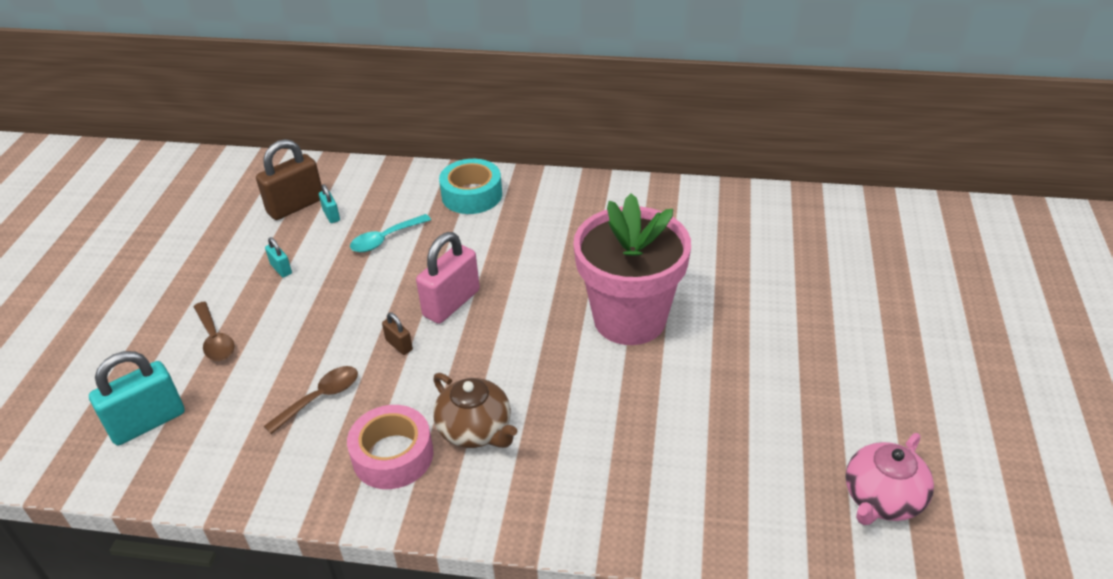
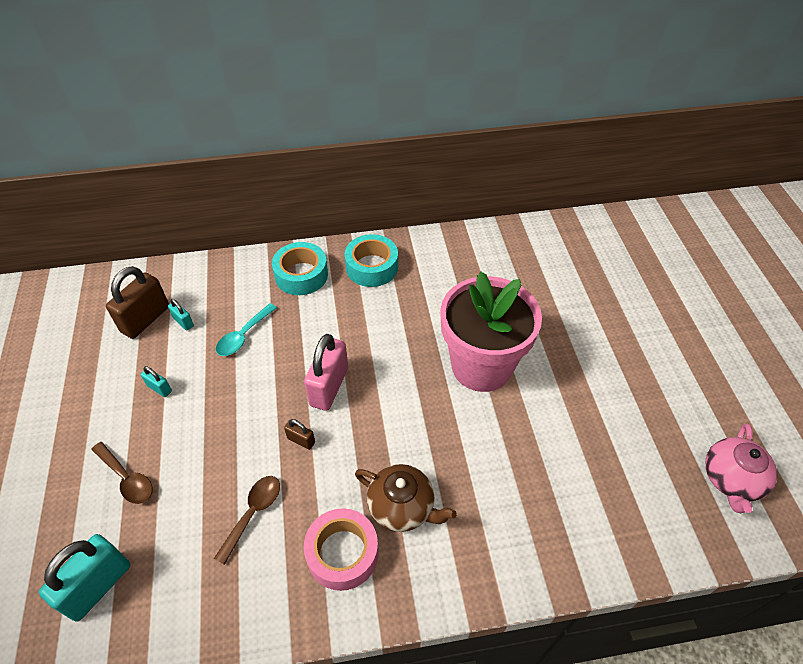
camera: 20 degrees left, 10 degrees up
(552, 201) = (372, 267): none -> turquoise tape

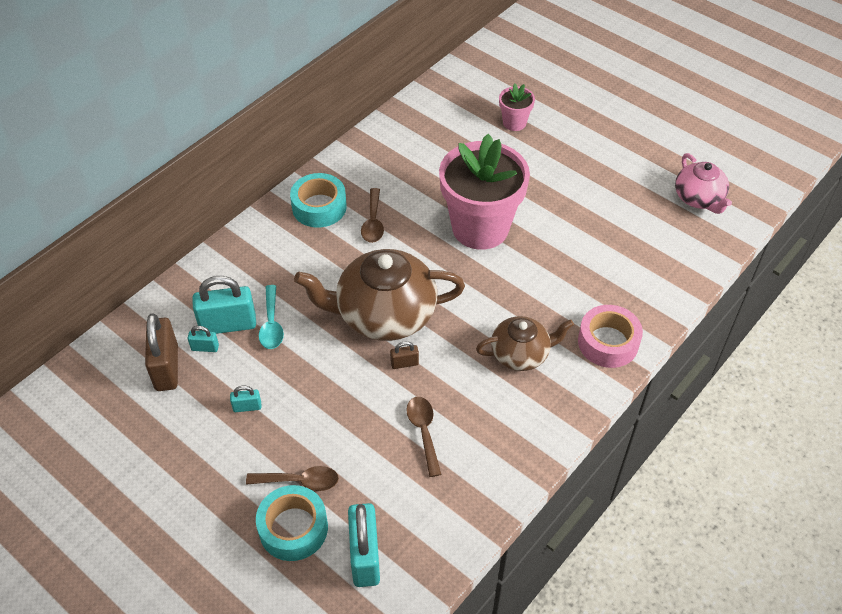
camera: 40 degrees left, 0 degrees up
(216, 315) = (228, 325): none -> turquoise padlock
(301, 275) = (266, 249): turquoise tape -> turquoise tape (293, 528)
(329, 387) = (384, 314): pink padlock -> brown teapot
(342, 553) = (512, 409): pink tape -> pink tape (608, 342)
(399, 304) = (373, 222): none -> brown spoon
(604, 293) = (514, 123): none -> pink flower pot

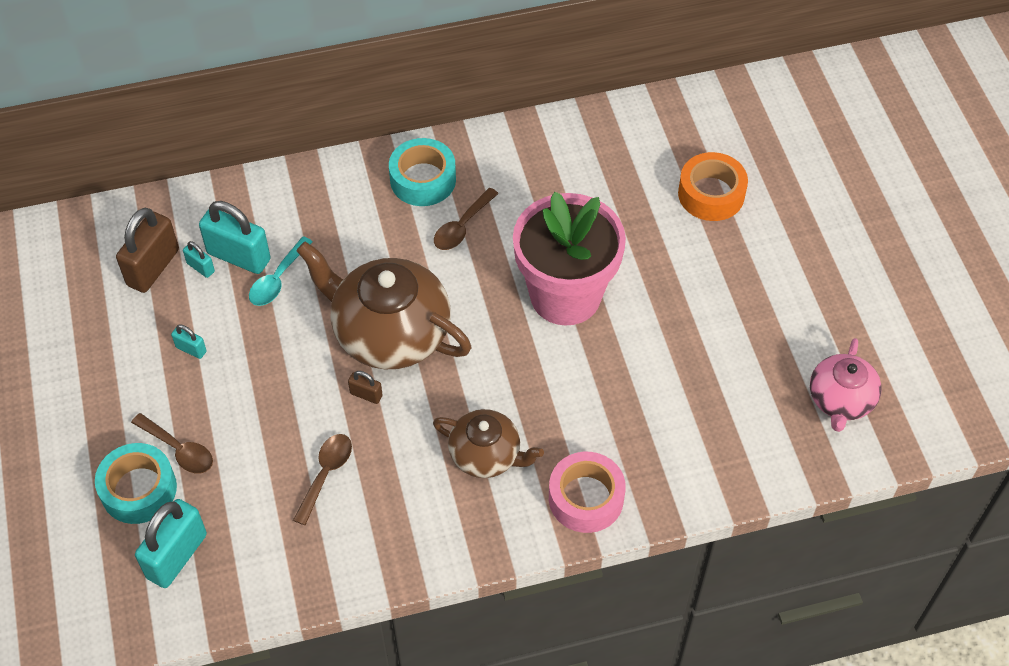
camera: 35 degrees right, 5 degrees up
(514, 123) = (711, 194): pink flower pot -> orange tape

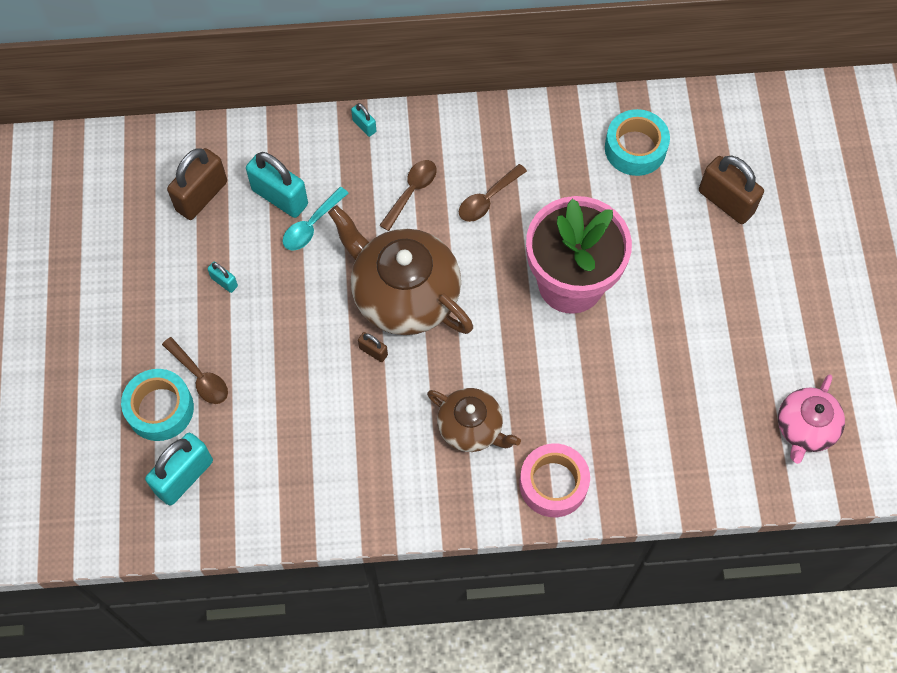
camera: 10 degrees right, 10 degrees up
(200, 267) = (244, 203): turquoise padlock -> turquoise padlock (364, 126)
(326, 474) = (325, 422): brown spoon -> brown spoon (411, 191)
(423, 179) = (459, 146): turquoise tape -> turquoise tape (635, 148)
(711, 194) = (726, 202): orange tape -> brown padlock

